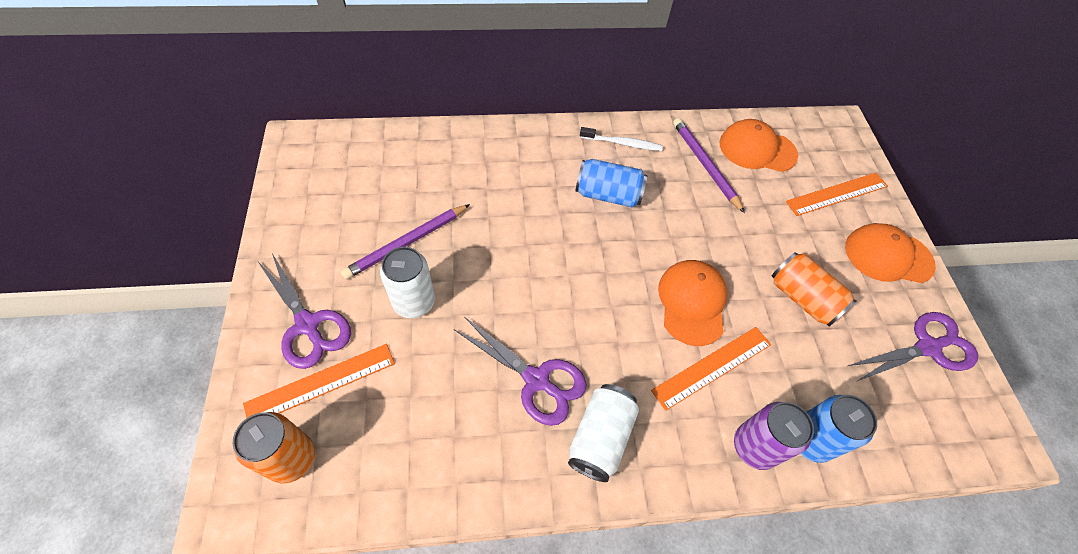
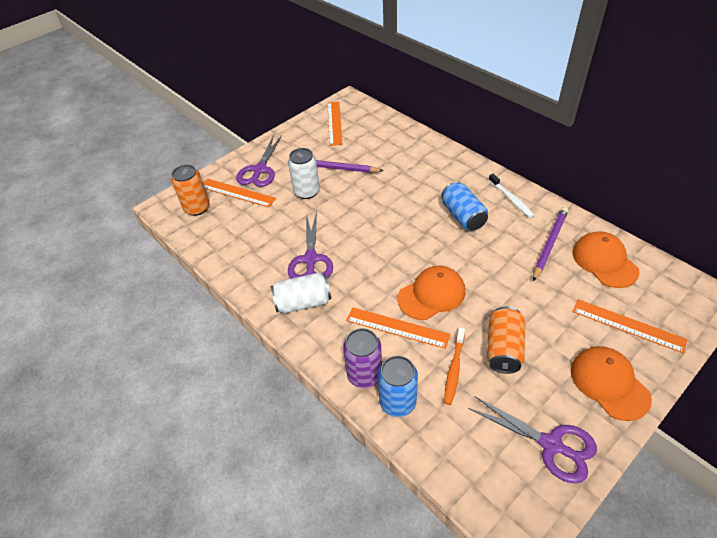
camera: 60 degrees right, 10 degrees down
(321, 185) = (334, 123): none -> orange ruler
(801, 357) = (454, 369): none -> orange toothbrush

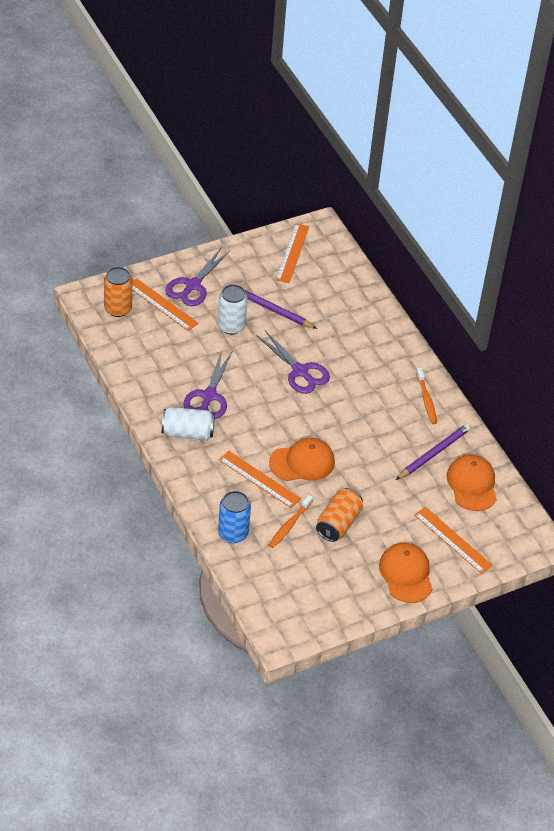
camera: 10 degrees right, 0 degrees up
(364, 375) = (215, 506): purple can -> none
(463, 216) = (370, 401): blue can -> none
(511, 199) = (426, 400): white toothbrush -> orange toothbrush
(551, 445) = (334, 597): purple scissors -> purple scissors (300, 371)

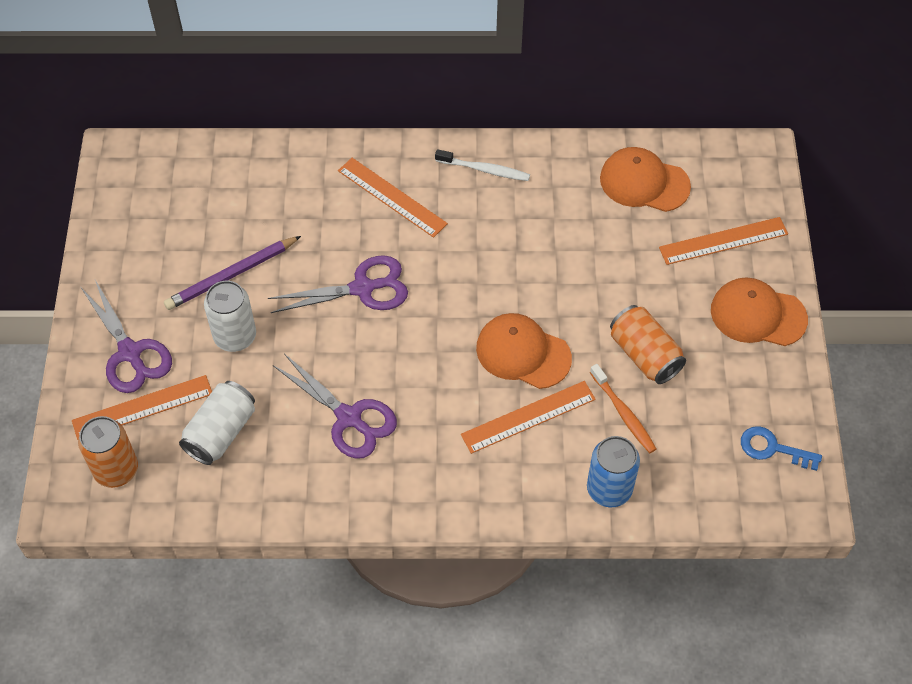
camera: 60 degrees left, 10 degrees up
(187, 432) = (402, 472): white can -> white can (221, 432)
(292, 253) = (144, 207): orange ruler -> orange ruler (392, 197)
(302, 462) = (523, 353): orange cap -> orange cap turned 75 degrees counterclockwise
(309, 608) = (772, 448): none -> blue key
(426, 400) = (485, 170): orange toothbrush -> white toothbrush
(434, 453) = (576, 200): purple pencil -> none

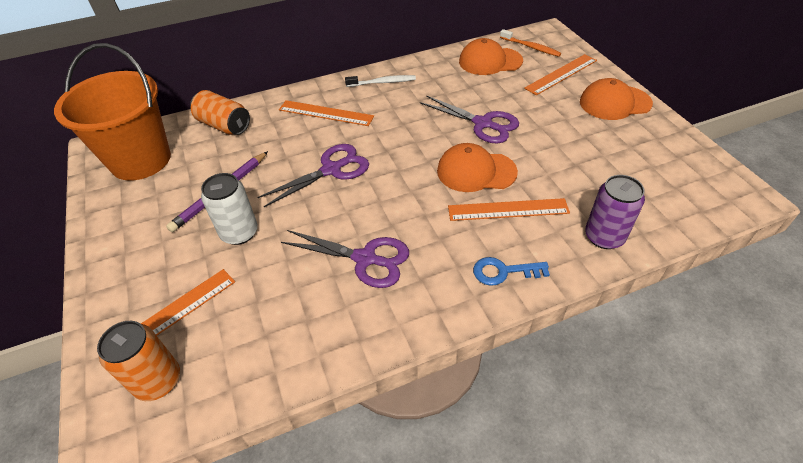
camera: 20 degrees left, 10 degrees down
(130, 353) = (146, 275): purple scissors -> purple scissors (483, 124)
(158, 193) = (141, 160): none -> orange bucket
(221, 432) = (254, 310): white can -> none
(528, 417) = (508, 209): orange ruler -> orange ruler turned 45 degrees clockwise
(609, 489) = (604, 237): blue can -> purple can
(623, 413) = (575, 184): orange toothbrush -> orange toothbrush (531, 47)
(644, 355) = (561, 146): orange can -> orange can (224, 125)
(772, 448) = (692, 171): blue key -> blue key (503, 271)

